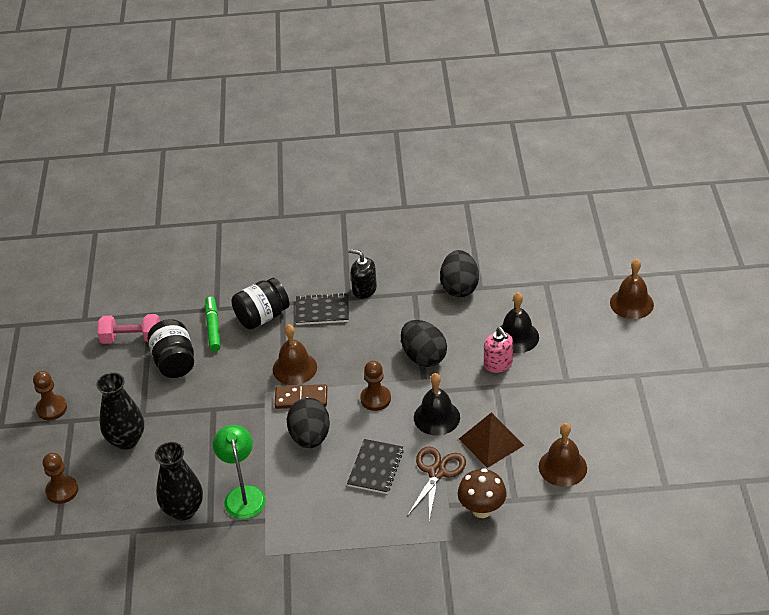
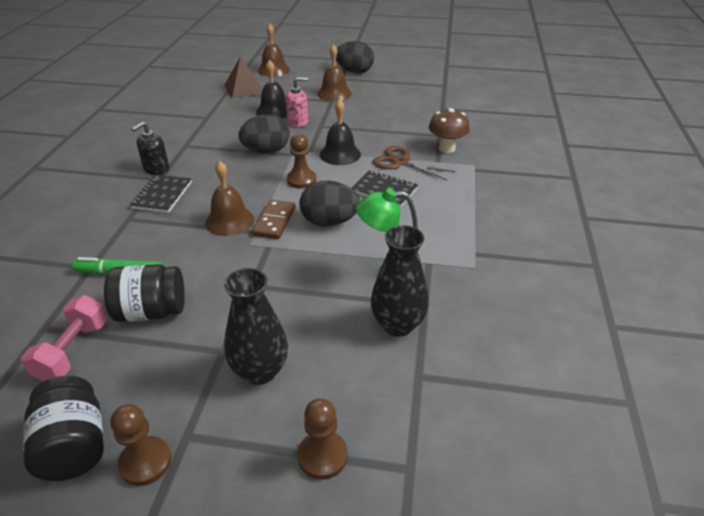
camera: 80 degrees left, 5 degrees down
(262, 317) = (136, 234): black jar -> black jar (74, 446)
(459, 287) = (198, 125): black egg -> black egg (354, 71)
(491, 442) = (378, 135): brown pyramid -> brown pyramid (244, 88)
(562, 467) = (415, 113): brown bell -> brown bell (334, 93)

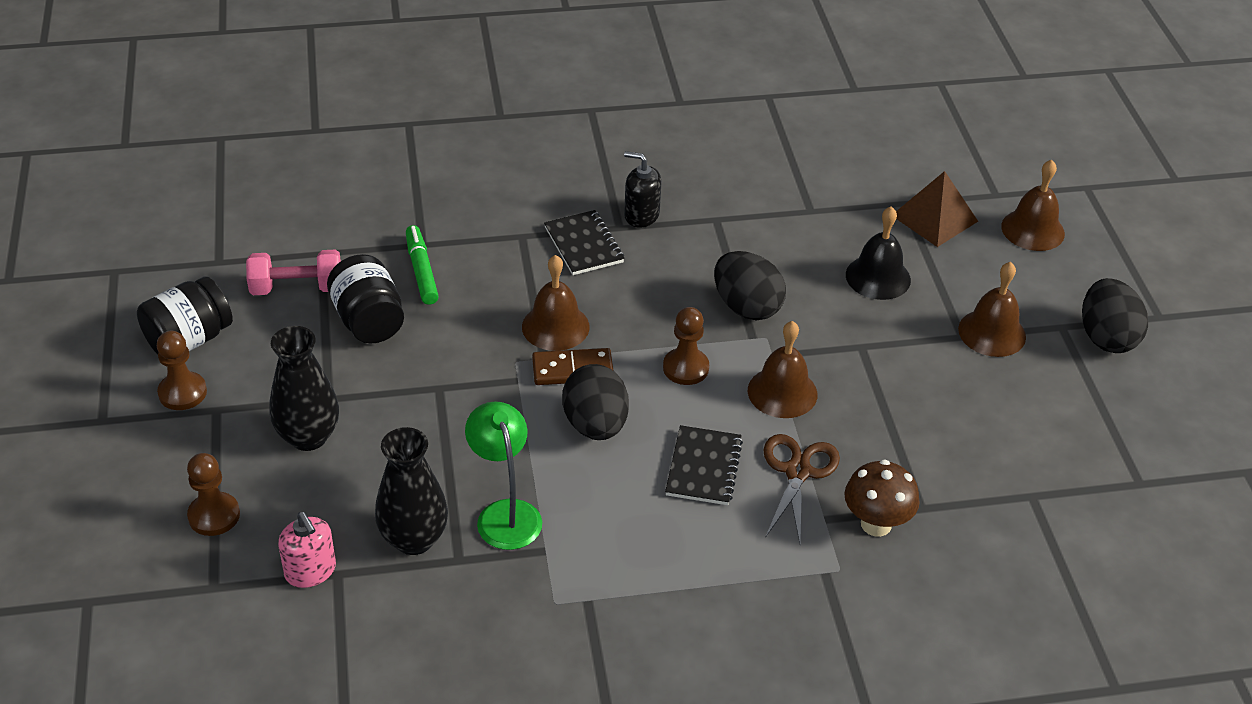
camera: 70 degrees right, 5 degrees up
(162, 195) = (583, 245): black notebook -> black notebook turned 75 degrees clockwise
(298, 122) = (858, 315): pink soap dispenser -> pink soap dispenser (310, 571)
(340, 154) = (782, 392): black bell -> brown bell

